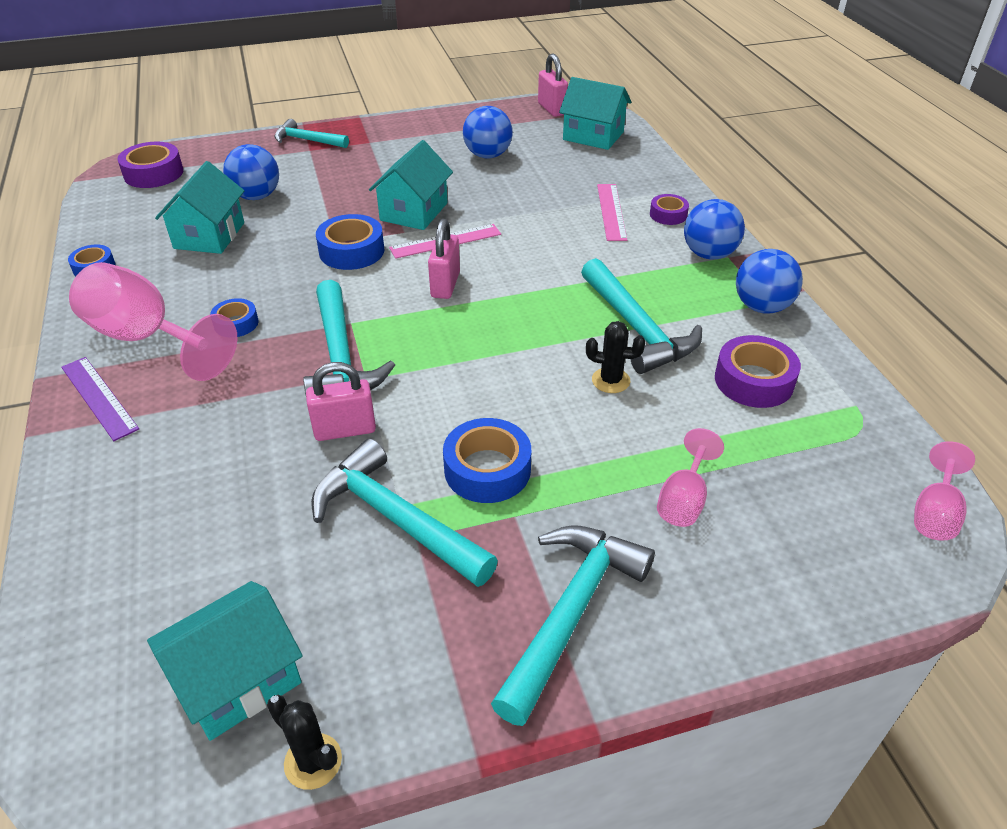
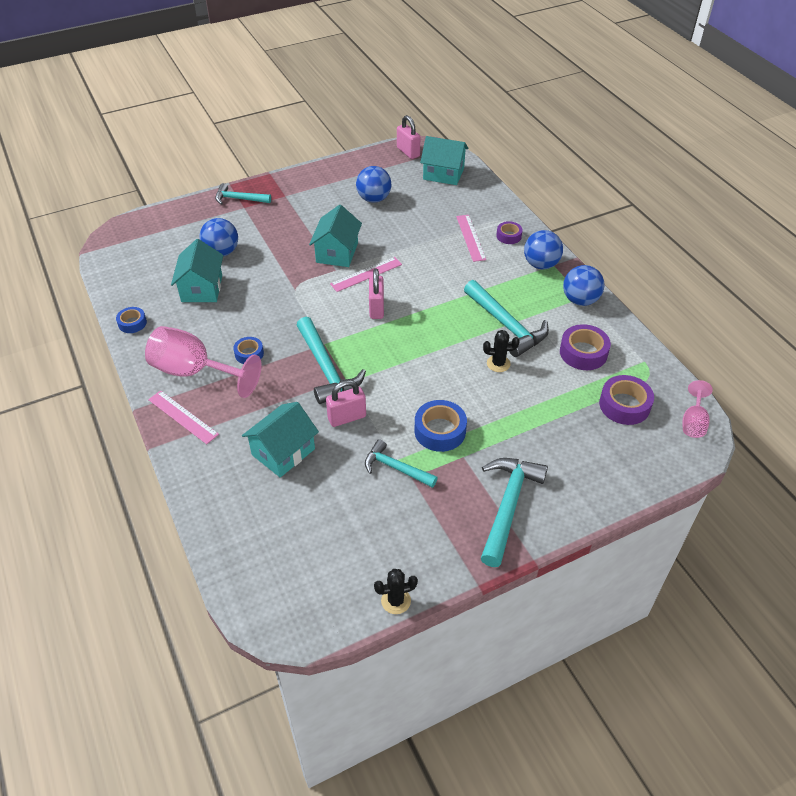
camera: 10 degrees left, 5 degrees up
(99, 397) = (183, 417): purple ruler -> pink ruler
(153, 173) = (138, 240): purple tape -> purple tape (624, 405)
(238, 679) = (340, 568): turquoise house -> turquoise house (283, 452)
(313, 761) = (396, 601): black cactus -> black cactus turned 45 degrees counterclockwise
(351, 251) = (305, 289): blue tape -> none
(395, 519) = (395, 468): turquoise hammer -> turquoise hammer, size x0.63
(684, 499) = (556, 433): pink goblet -> none

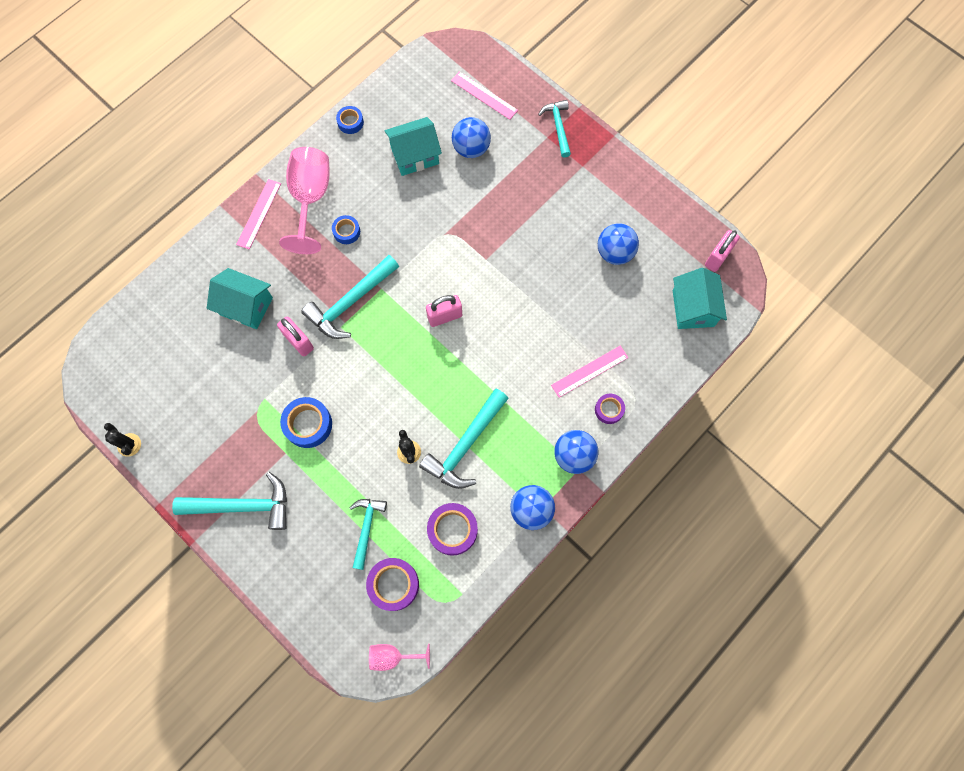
camera: 70 degrees right, 25 degrees up
(337, 252) = (512, 250): turquoise house -> none
(366, 274) = (490, 289): pink ruler -> pink ruler (484, 95)
(395, 468) = (256, 401): turquoise hammer -> turquoise hammer (366, 528)

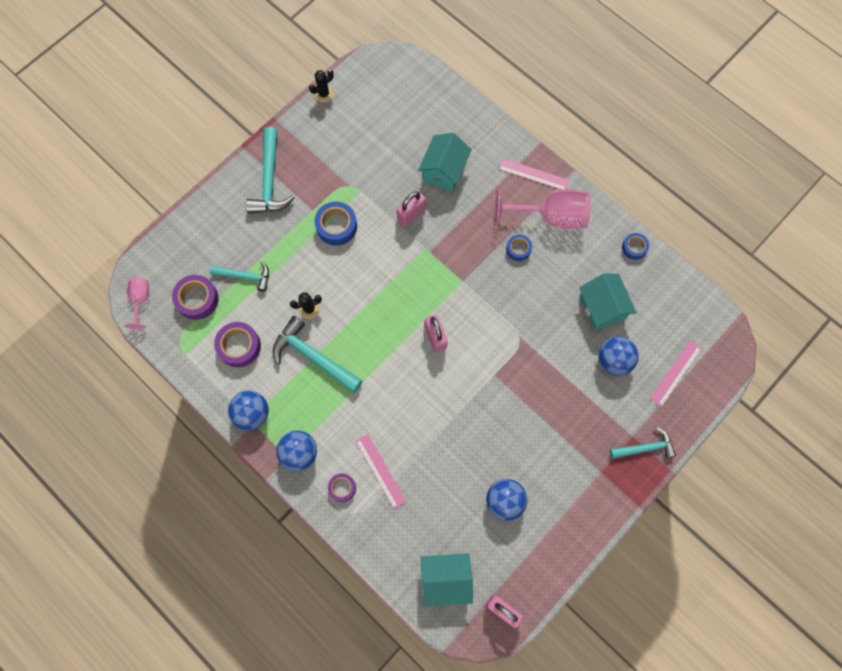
camera: 90 degrees right, 0 degrees up
(350, 303) = (448, 255): turquoise hammer -> none

